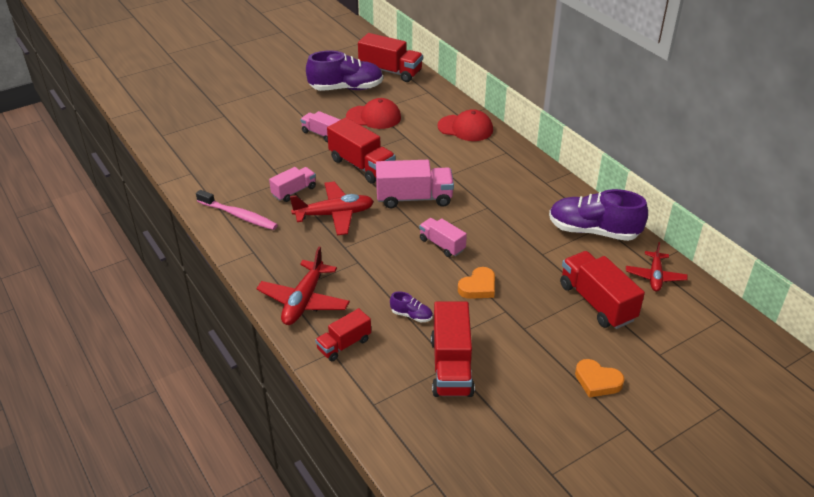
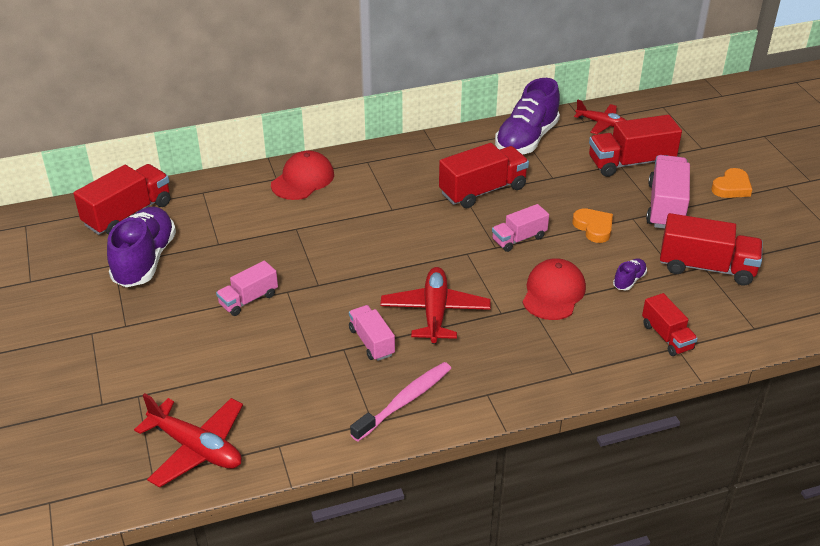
camera: 75 degrees left, 0 degrees up
(304, 301) = (590, 359): red plane -> red plane (196, 448)
(361, 166) = (341, 274): red truck -> red truck (483, 190)
(374, 117) = (234, 247): red cap -> red cap (553, 293)
(414, 198) = (427, 243): pink truck -> pink truck (666, 207)

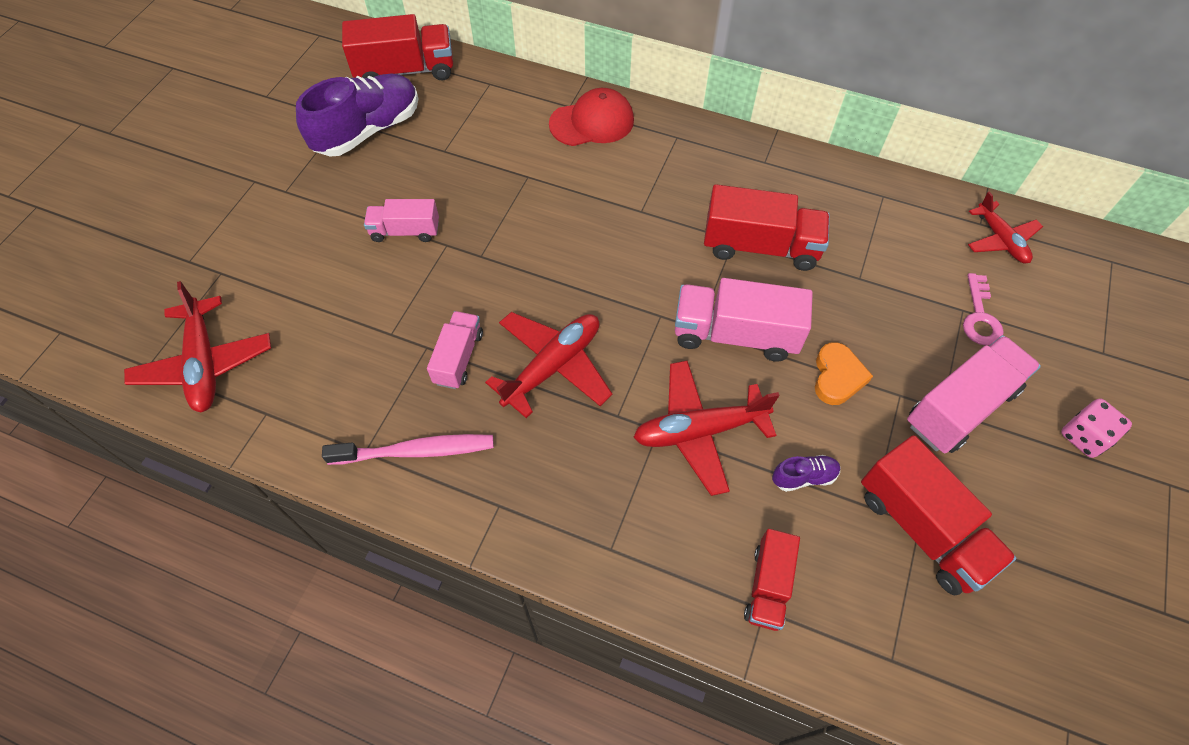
camera: 40 degrees right, 20 degrees up
(519, 239) = (735, 334): pink truck -> pink truck, size x1.66
(526, 140) = (881, 209): purple shoe -> none
(553, 293) = (699, 431): red cap -> red plane
(630, 163) = (980, 317): red truck -> pink key
(731, 187) = (1084, 437): orange heart -> pink dice

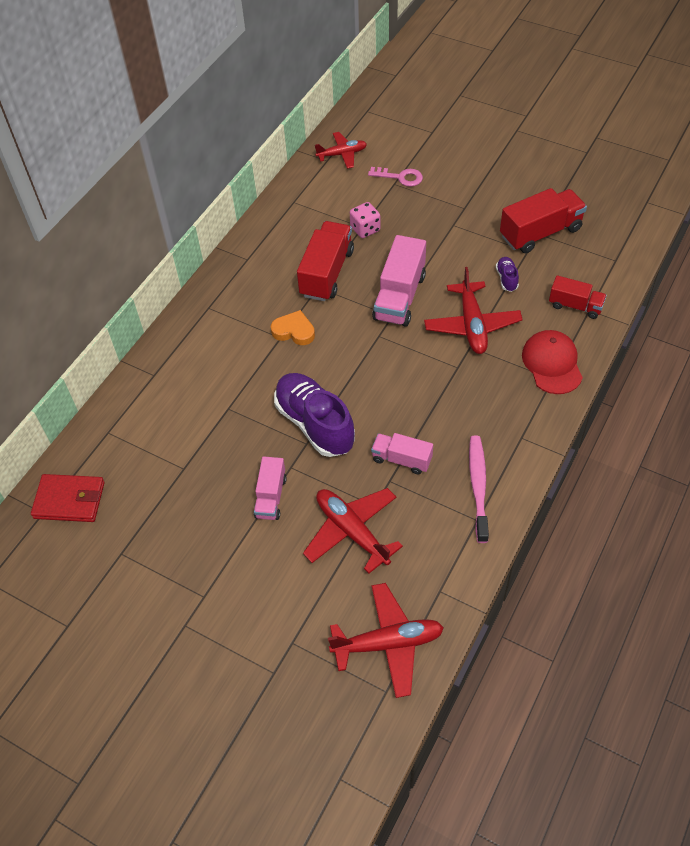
camera: 80 degrees left, 5 degrees down
(368, 131) = (142, 529): purple shoe -> purple shoe (315, 424)
(405, 71) = (69, 500): red truck -> red wallet
(553, 366) = (415, 401): red plane -> red plane (352, 531)
(592, 122) = (177, 360): red cap -> red cap (552, 363)
(837, 377) = (437, 251): orange heart -> orange heart (294, 331)
(960, 407) = (463, 200): pink truck -> none
(1084, 437) = (486, 154): pink dice -> pink dice (365, 229)

